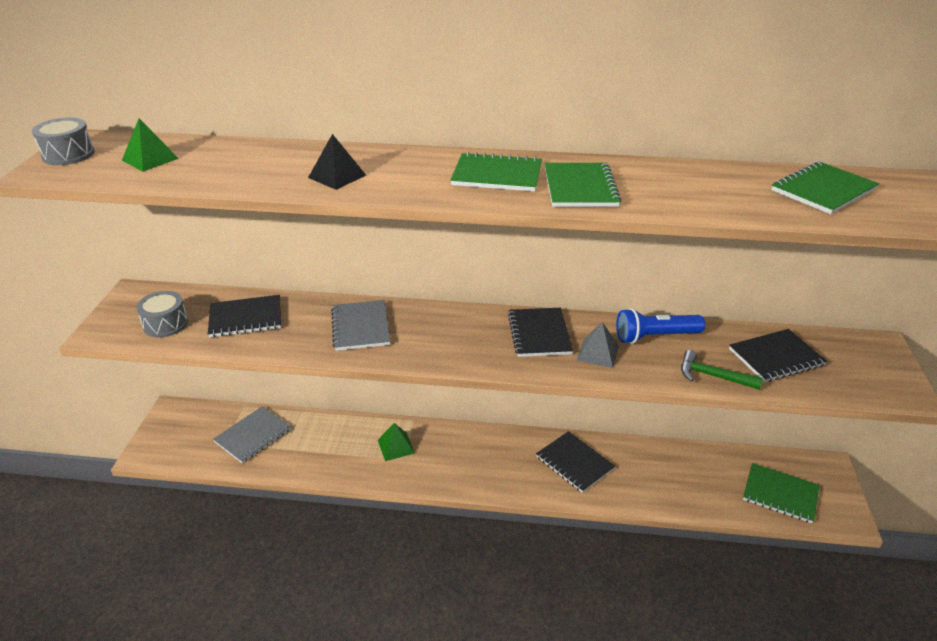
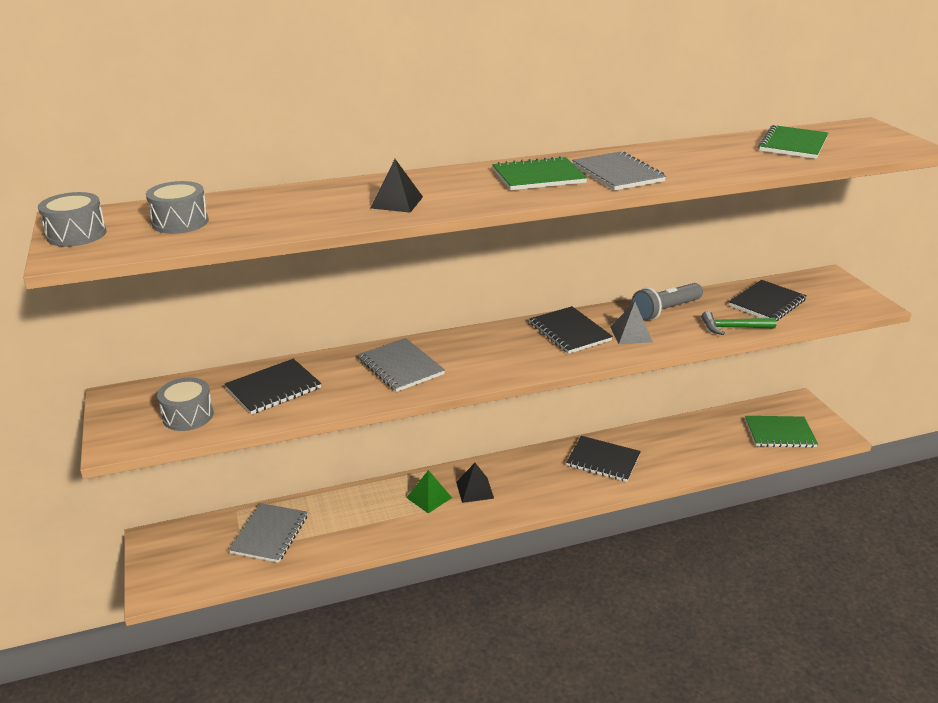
camera: 25 degrees left, 5 degrees down
(150, 159) = (180, 222): green pyramid -> grey drum
(439, 452) = (475, 490): none -> black pyramid
(580, 187) = (617, 173): green notebook -> grey notebook
(655, 337) = (665, 311): blue flashlight -> grey flashlight

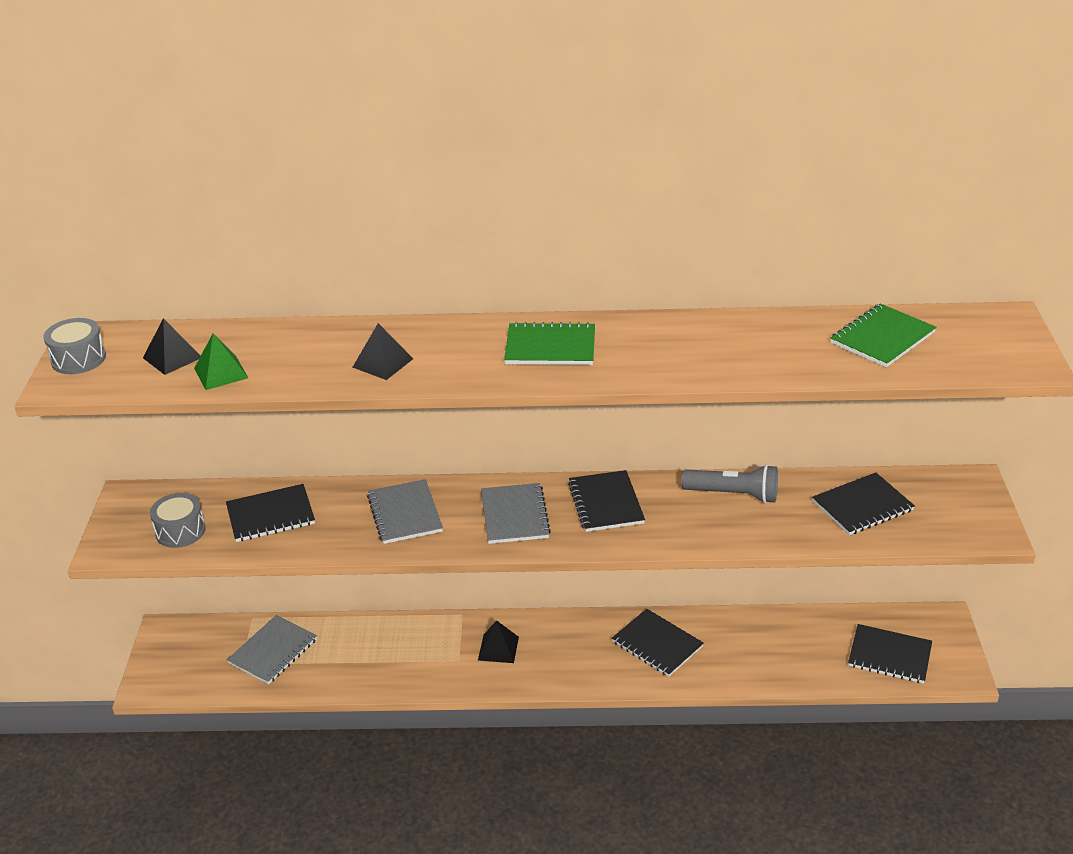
camera: 20 degrees right, 5 degrees up
(180, 222) = (172, 357): grey drum -> black pyramid
(429, 497) = (446, 646): green pyramid -> green pyramid (221, 373)
(617, 173) = (638, 355): grey notebook -> grey notebook (514, 515)
(631, 334) = (671, 519): grey pyramid -> none
(665, 311) = (733, 494): grey flashlight -> grey flashlight turned 150 degrees counterclockwise
(733, 328) = (795, 533): green hammer -> none
(779, 433) = (889, 655): green notebook -> black notebook

